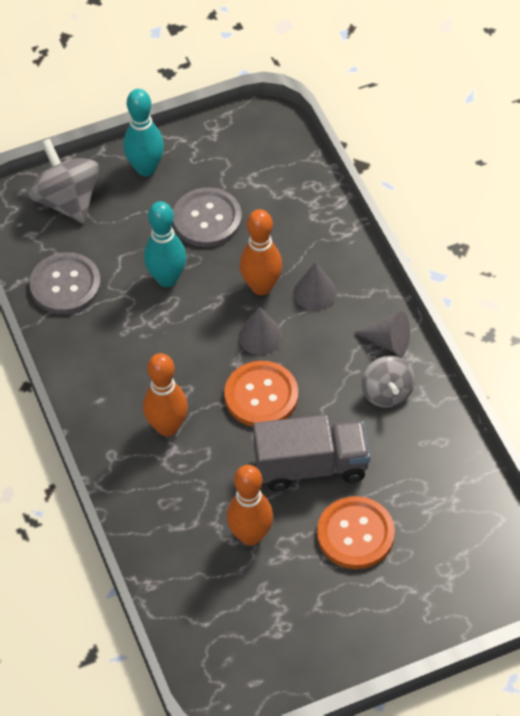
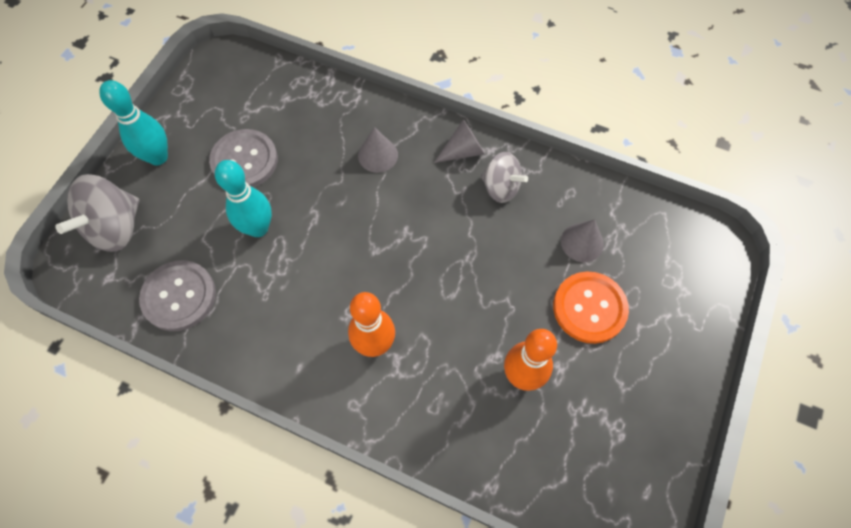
camera: 45 degrees left, 10 degrees up
(67, 201) = (115, 228): grey spinning top -> grey spinning top turned 75 degrees counterclockwise
(260, 336) = (372, 217): grey cone -> grey cone (582, 242)
(261, 287) = (335, 180): orange bowling pin -> none
(261, 396) = (418, 261): orange button -> none
(311, 466) = (507, 284): grey truck -> none

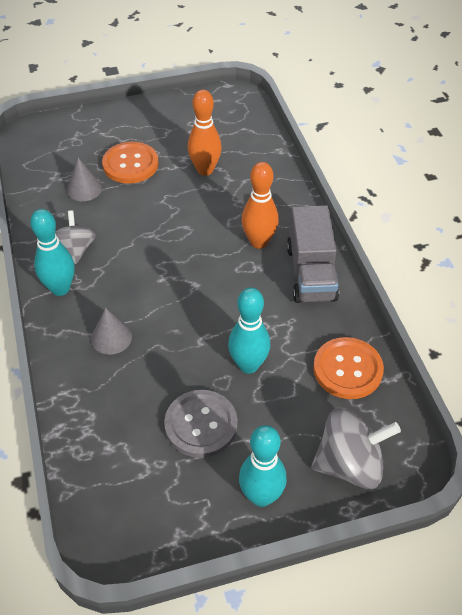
camera: 130 degrees left, 15 degrees down
(179, 296) = (347, 369): grey button -> orange button
(295, 357) = (311, 273): none -> grey truck
(463, 151) = (60, 288): grey cone -> turquoise bowling pin

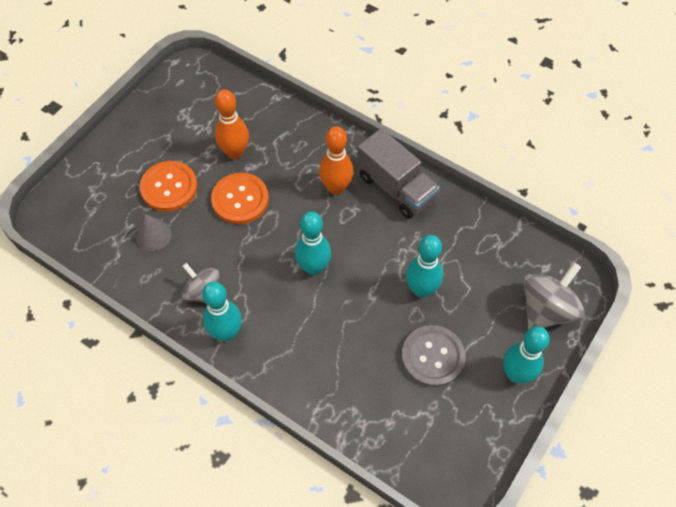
camera: 40 degrees left, 10 degrees up
(111, 337) = (306, 342): grey cone -> none
(176, 288) = (313, 267): none -> turquoise bowling pin
(347, 369) = (486, 244): orange button -> orange button (240, 199)

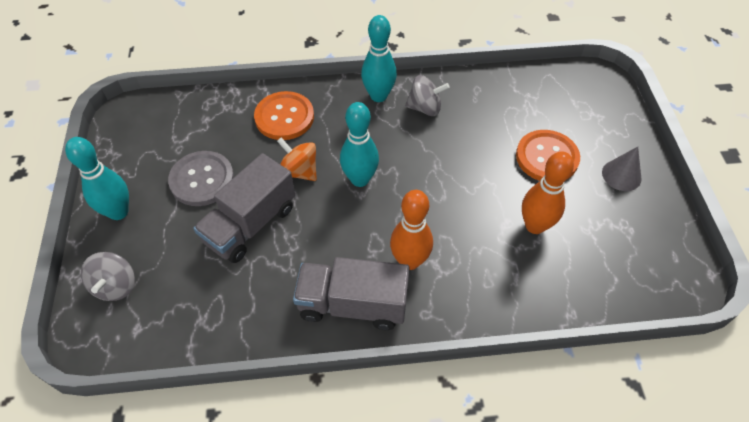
camera: 140 degrees right, 5 degrees down
(153, 235) = (509, 117): grey cone -> grey cone (621, 175)
(240, 199) = (479, 189): orange button -> orange button (284, 117)
(352, 308) = (299, 171): none -> orange spinning top
(421, 289) = (250, 224): turquoise bowling pin -> grey truck
(546, 309) = (115, 286): grey spinning top -> grey spinning top, size x0.66

